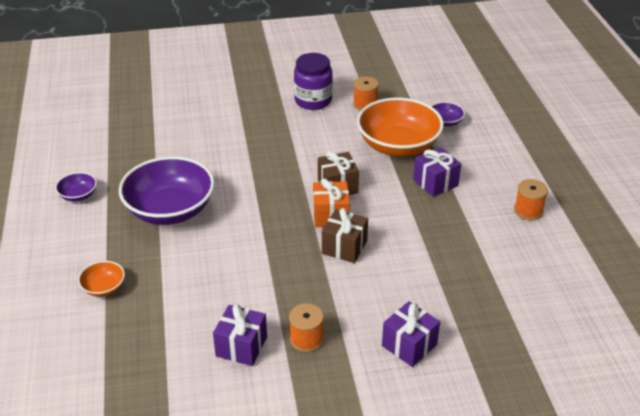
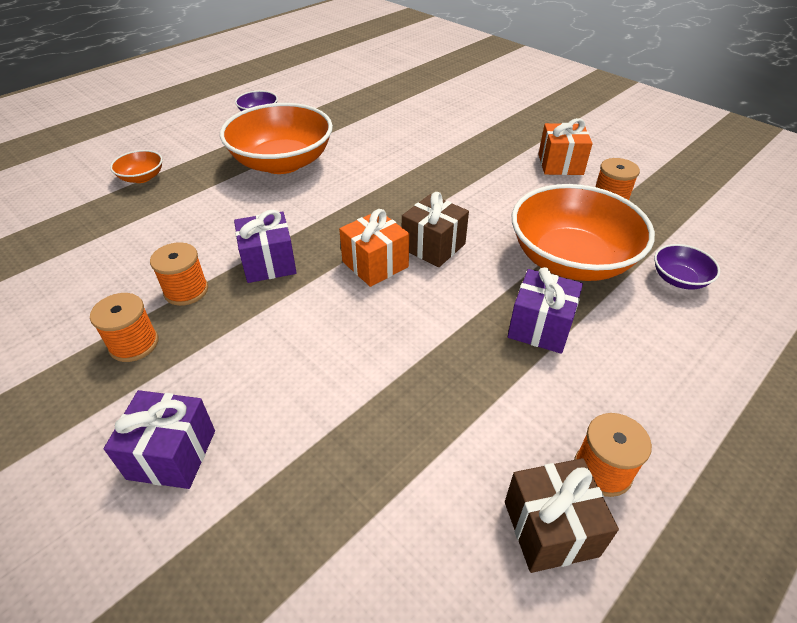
camera: 55 degrees right, 5 degrees up
(170, 210) = (282, 162): purple bowl -> orange bowl
(241, 346) = (97, 298): purple gift -> purple gift (269, 263)
(276, 302) = (186, 291): none -> orange spool
(313, 100) = (560, 164): purple jar -> orange gift
(344, 247) = (327, 301): brown gift -> brown gift (550, 528)

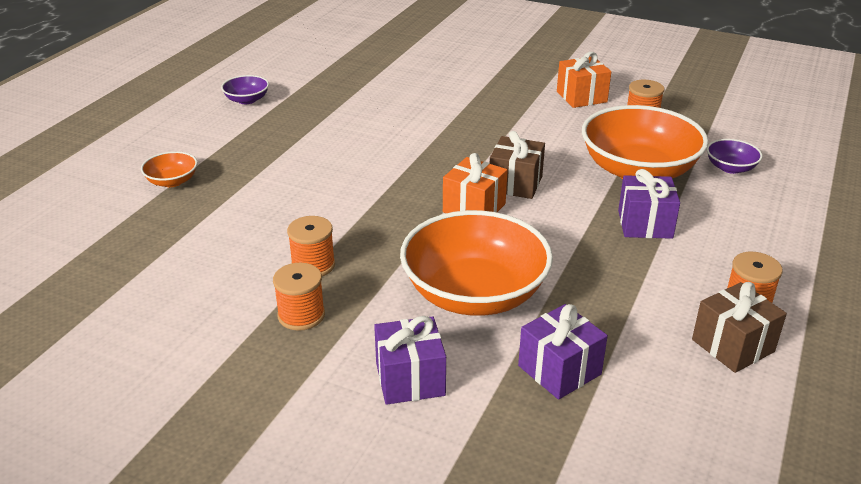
camera: 20 degrees left, 10 degrees down
(269, 263) = (374, 227): purple gift -> purple gift (559, 370)
(282, 162) = (313, 141): orange bowl -> orange bowl (474, 293)

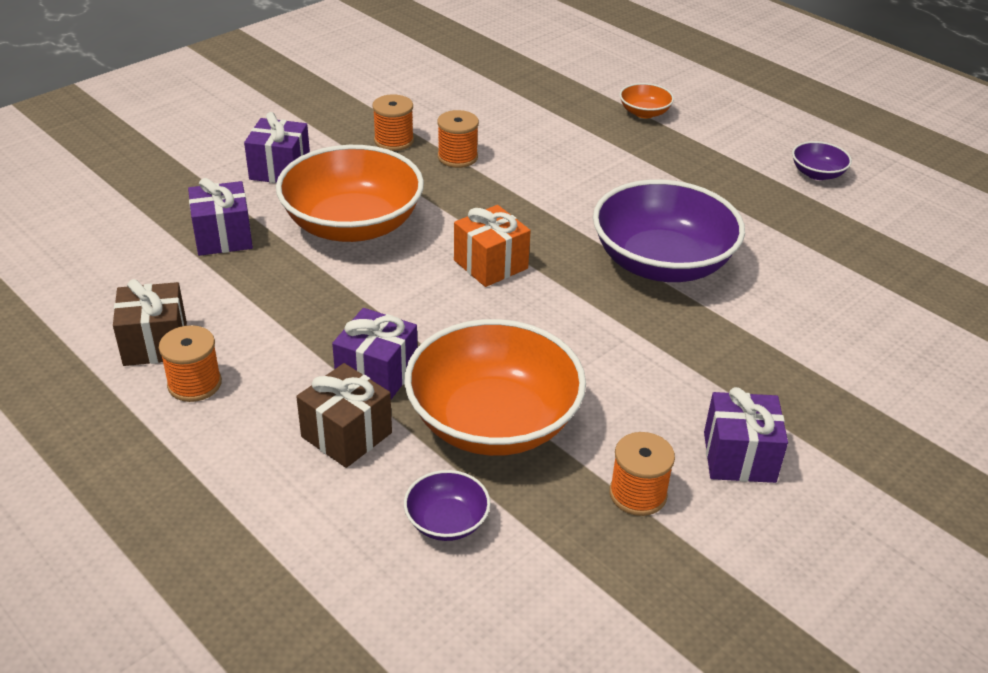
camera: 110 degrees right, 5 degrees up
(413, 141) = (662, 263): none -> purple bowl
(515, 184) = (522, 308): brown gift -> brown gift (346, 435)
(581, 97) = (739, 457): orange gift -> purple gift

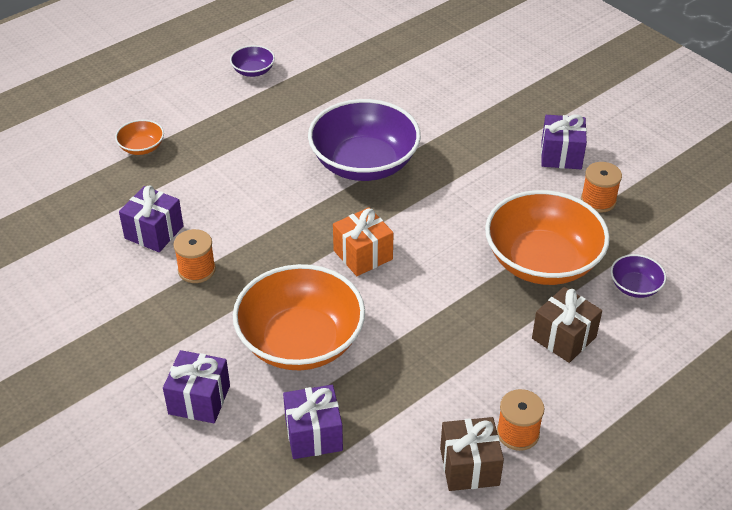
camera: 85 degrees left, 5 degrees up
(377, 374) = (498, 322): purple gift -> purple gift (154, 232)
(394, 141) = (159, 314): orange spool -> none

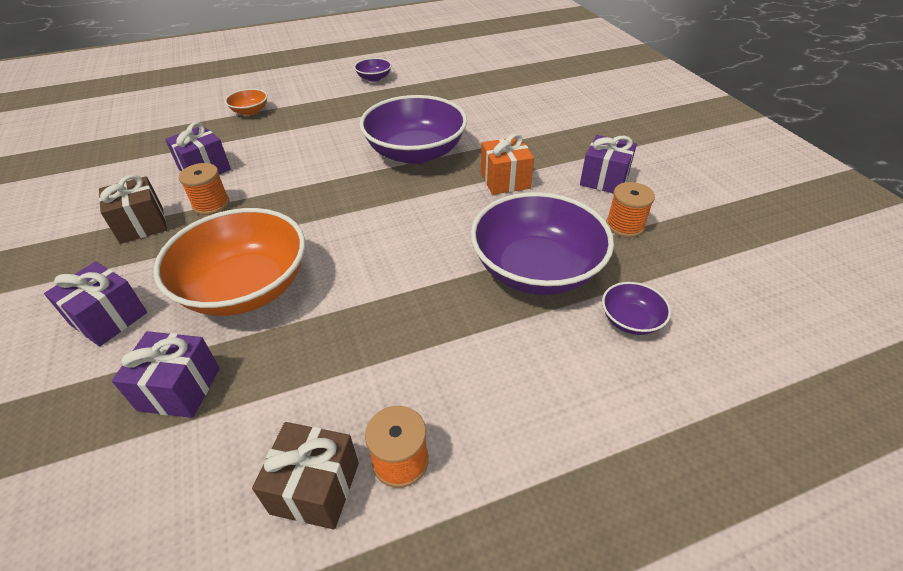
camera: 20 degrees right, 0 degrees up
(363, 255) = (362, 224): orange gift -> orange gift (505, 180)
(542, 261) = (536, 269): orange bowl -> purple bowl
(564, 338) = (519, 356): brown gift -> brown gift (142, 225)

